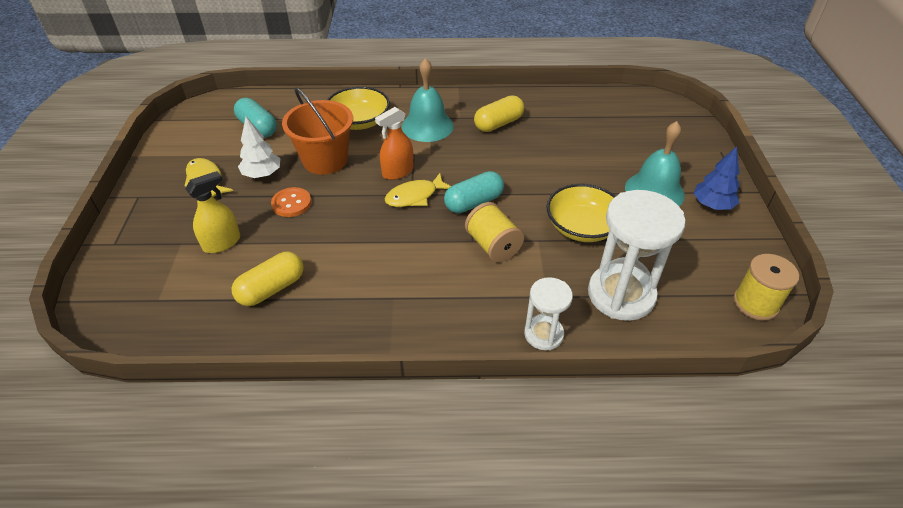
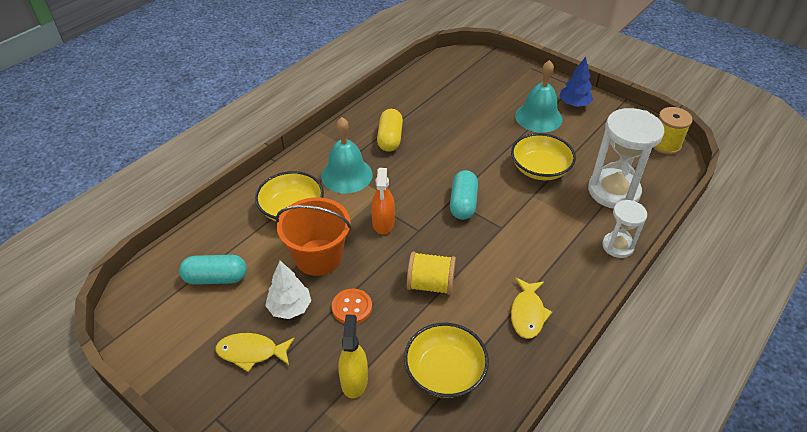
camera: 50 degrees left, 0 degrees up
(271, 289) = (445, 372): yellow capsule -> yellow bowl
(415, 196) = (423, 230): yellow fish -> yellow fish (527, 313)
(493, 246) = (516, 220): yellow spool -> yellow spool (430, 284)

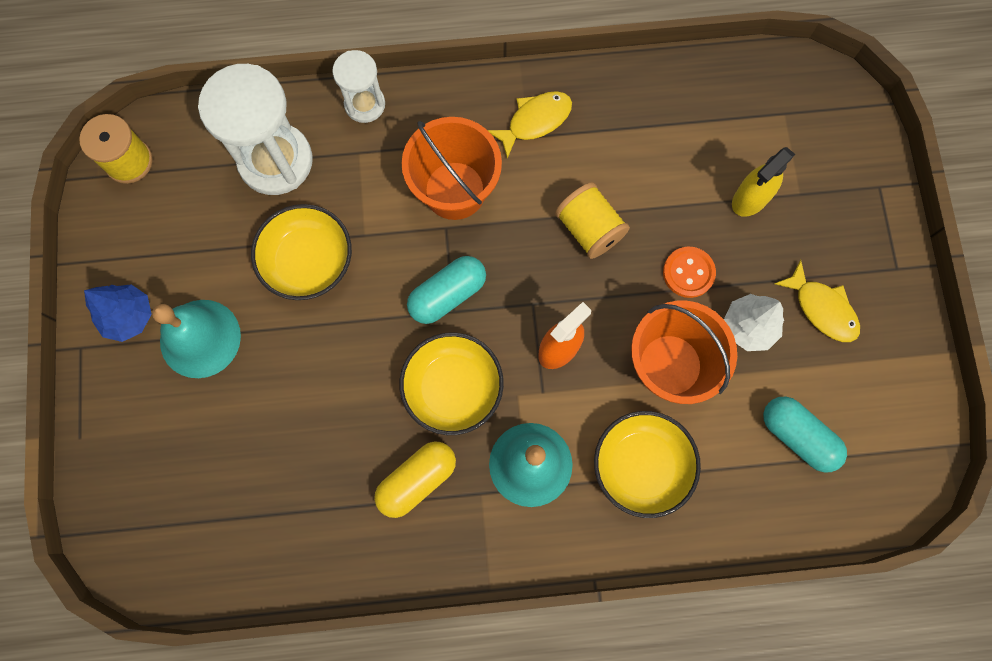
camera: 135 degrees left, 30 degrees up
(445, 372) = (666, 137): yellow bowl -> yellow bowl (453, 388)
(520, 246) = (455, 190): none -> orange bucket

